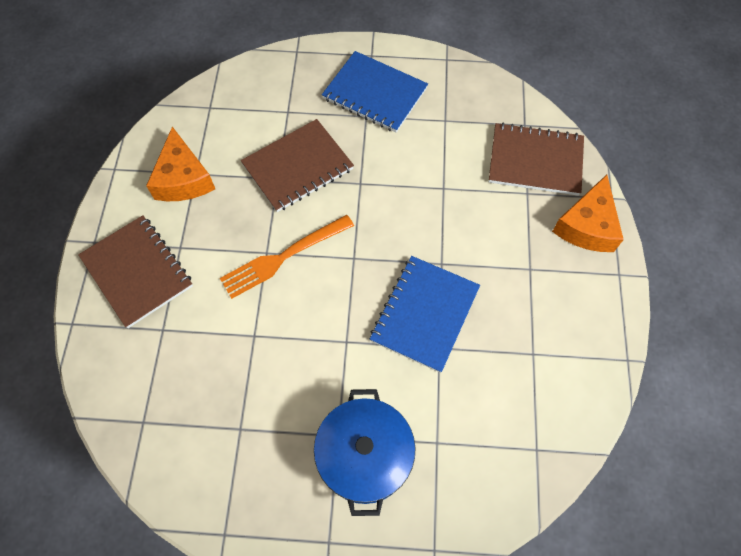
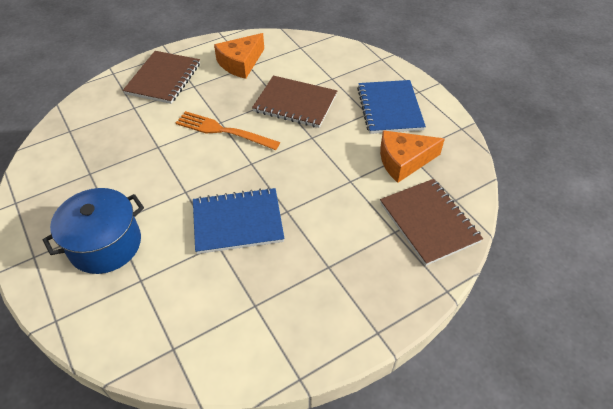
camera: 55 degrees right, 15 degrees down
(587, 225) = (403, 286): orange cheese -> orange cheese (404, 161)

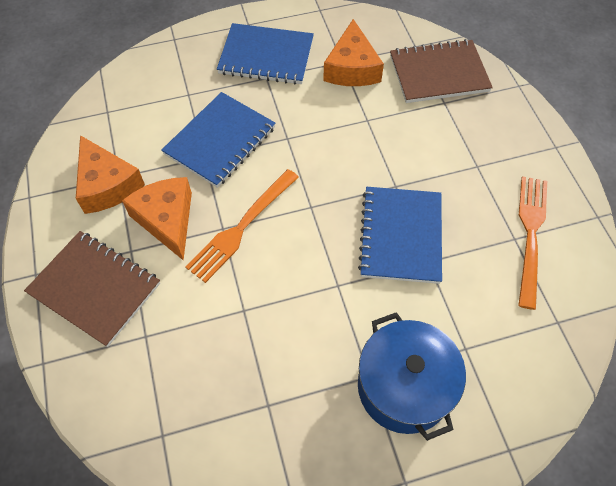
camera: 75 degrees left, 10 degrees up
(220, 95) = (167, 220): none -> orange cheese
(263, 318) = (530, 233): none -> orange fork
(295, 103) = (220, 141): brown notebook -> blue notebook

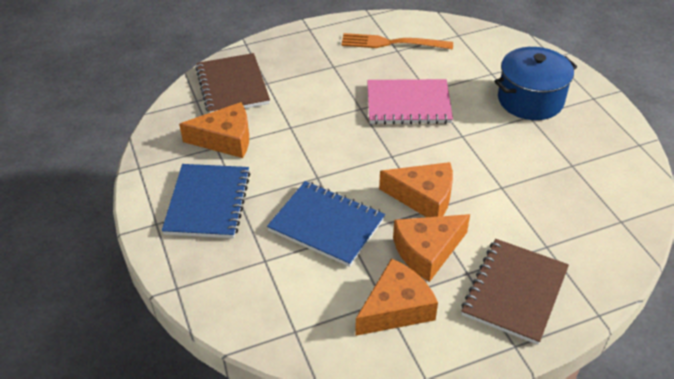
camera: 95 degrees left, 15 degrees down
(241, 228) = (424, 197): orange fork -> orange cheese
(401, 236) = (408, 104): blue notebook -> pink notebook

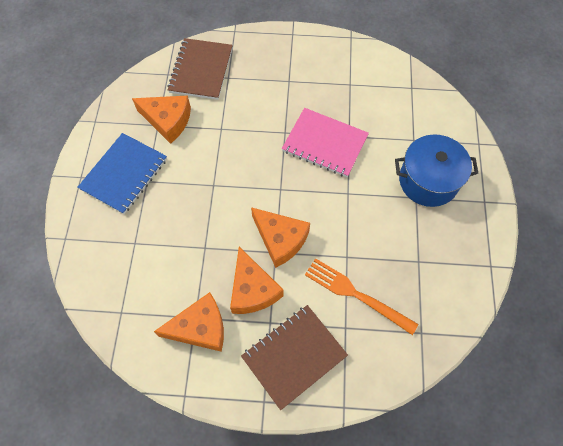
camera: 25 degrees right, 20 degrees up
(326, 225) = (194, 232): blue notebook -> none
(391, 43) = (349, 75): orange fork -> orange fork (355, 294)
(427, 251) = (252, 289): orange cheese -> orange cheese turned 105 degrees counterclockwise

